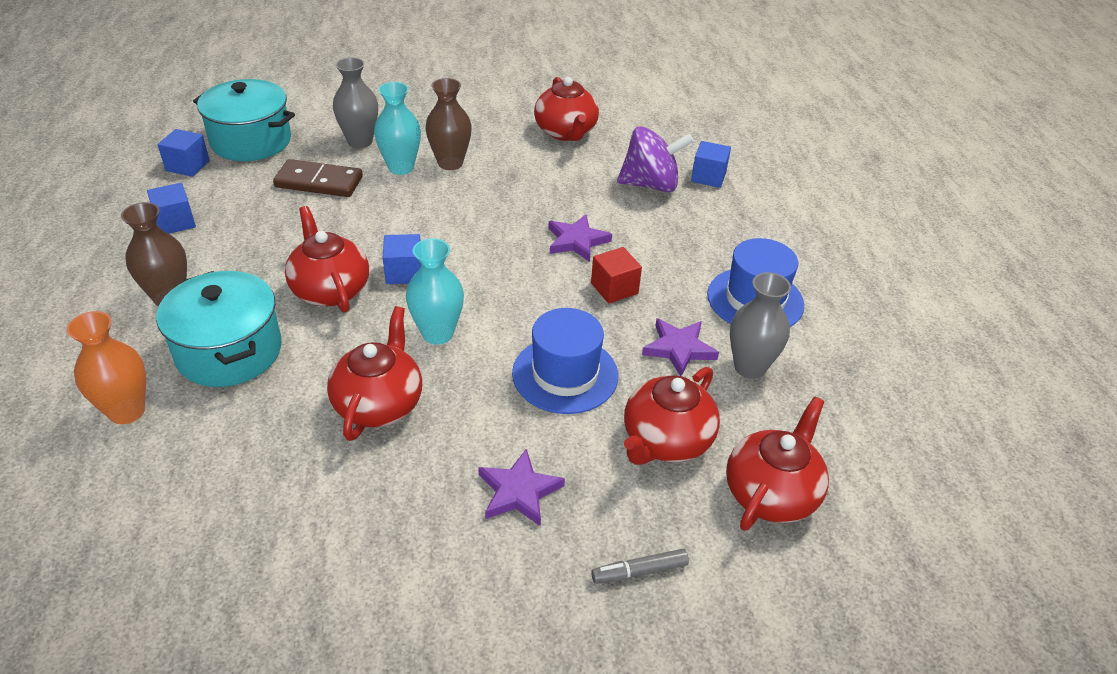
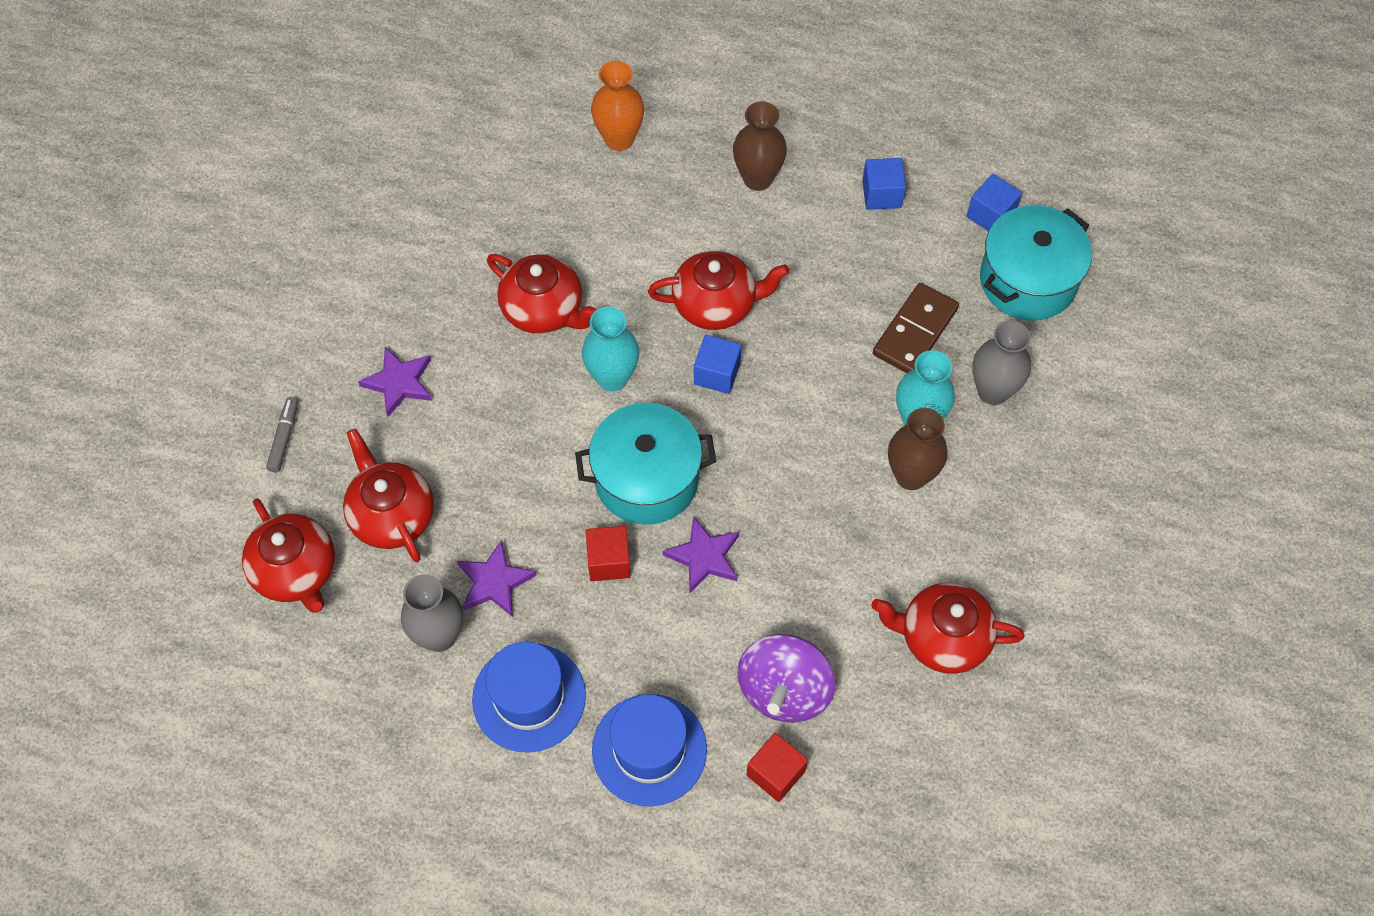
camera: 115 degrees right, 20 degrees up
(229, 351) = (661, 214): turquoise pot -> turquoise pot (646, 479)
(565, 374) = (509, 466): blue hat -> blue hat (649, 749)
(708, 177) = (775, 773): blue cube -> red cube

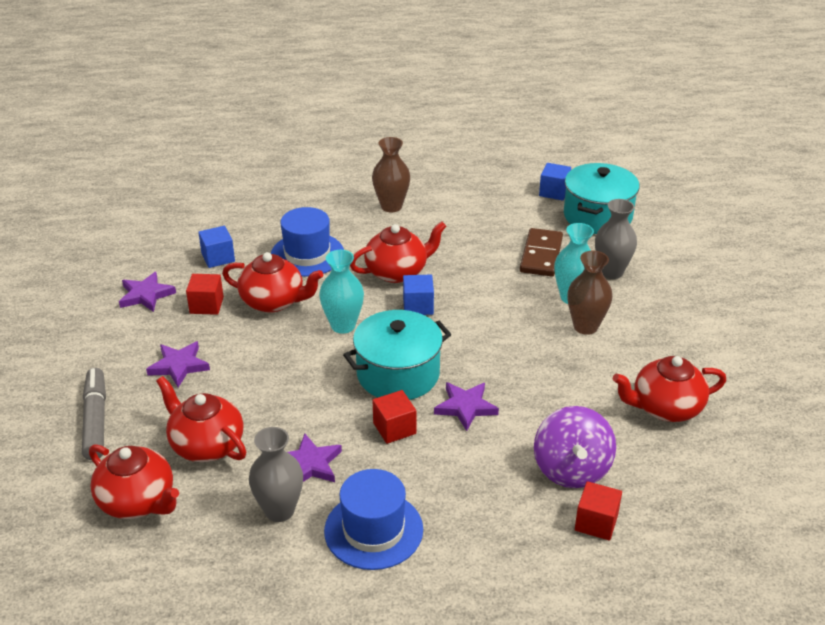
camera: 20 degrees left, 25 degrees down
(284, 438) = (95, 420): grey marker -> grey marker, size x1.74
(396, 250) = (146, 295): none -> purple star
(462, 291) = (206, 305): none -> red cube
(619, 139) = (285, 207): orange vase -> none
(649, 749) = (489, 536): blue hat -> blue hat (307, 254)
(881, 194) = (478, 197): blue cube -> blue cube (218, 257)

